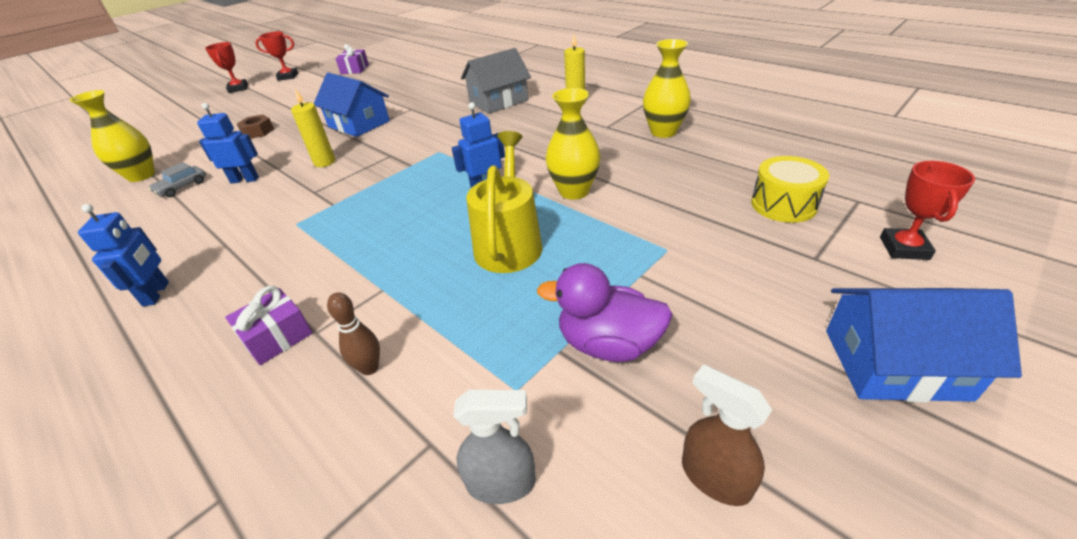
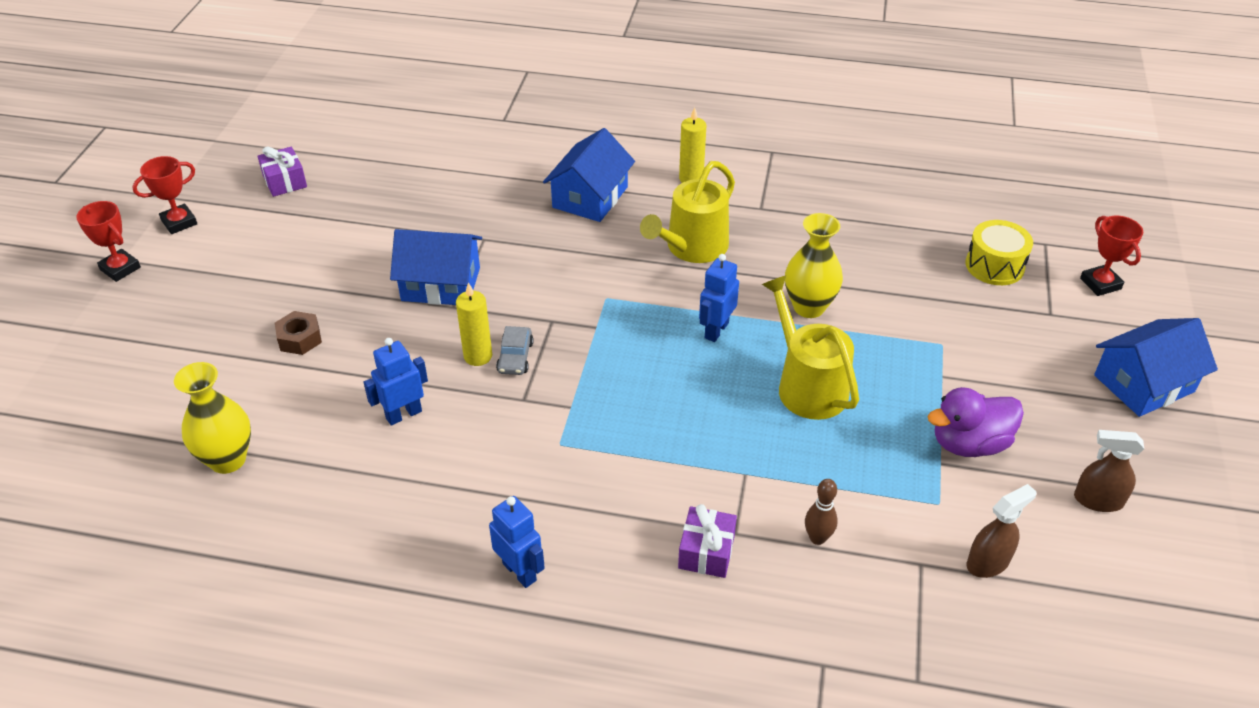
camera: 35 degrees left, 5 degrees up
(182, 187) = (327, 453): grey car -> grey car (515, 357)
(498, 101) = (590, 197): grey house -> blue house
(501, 482) = (988, 562): grey spray bottle -> brown spray bottle
(530, 137) = (692, 247): none -> yellow watering can
(663, 132) = (825, 201): yellow vase -> none

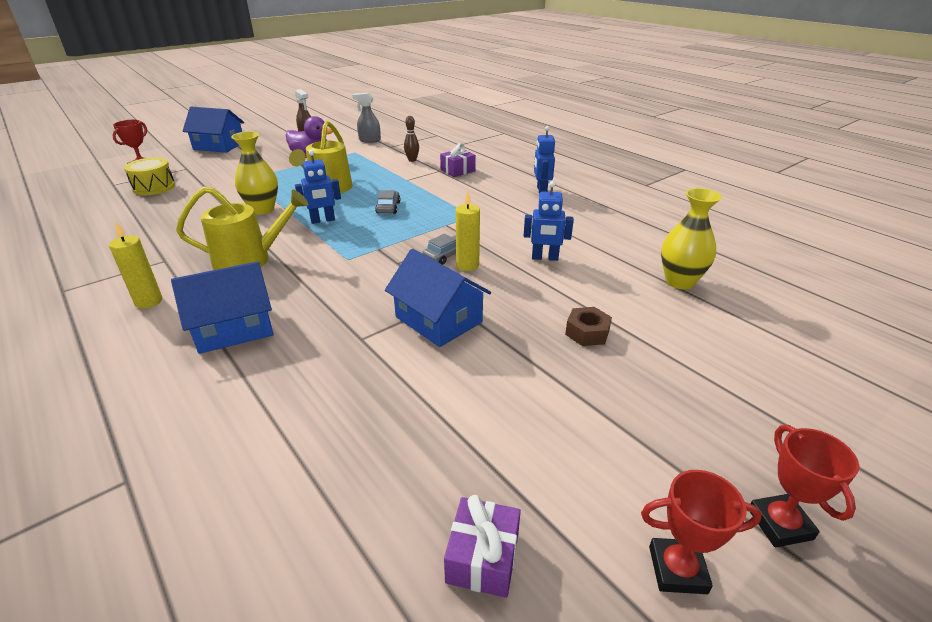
camera: 140 degrees left, 10 degrees down
(679, 396) = (388, 207): none -> grey car
(988, 562) = (369, 140): brown spray bottle -> grey spray bottle

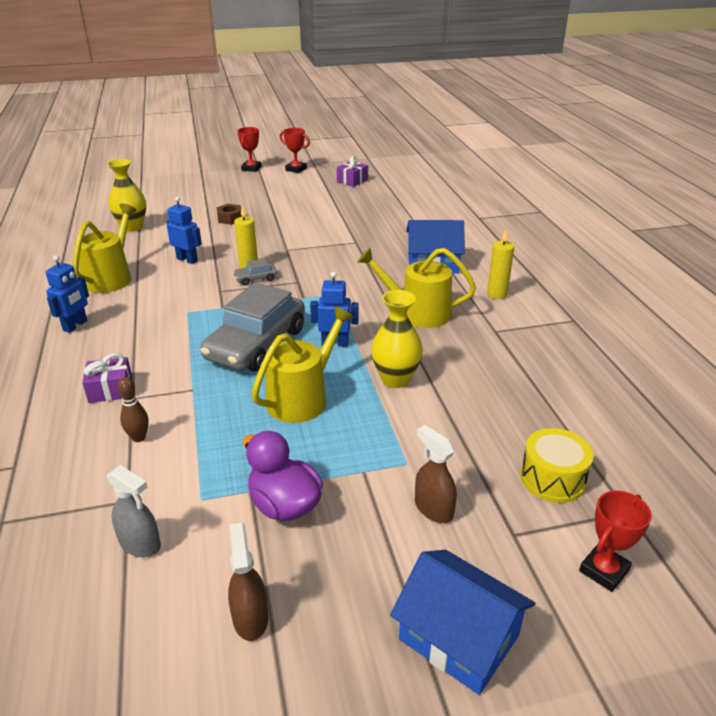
camera: 155 degrees left, 0 degrees up
(230, 168) = (433, 508): none -> brown spray bottle
(388, 207) = (256, 344): grey car -> grey car, size x2.44
(438, 320) = (303, 241): blue house -> none
(584, 225) = (111, 277): none -> yellow watering can

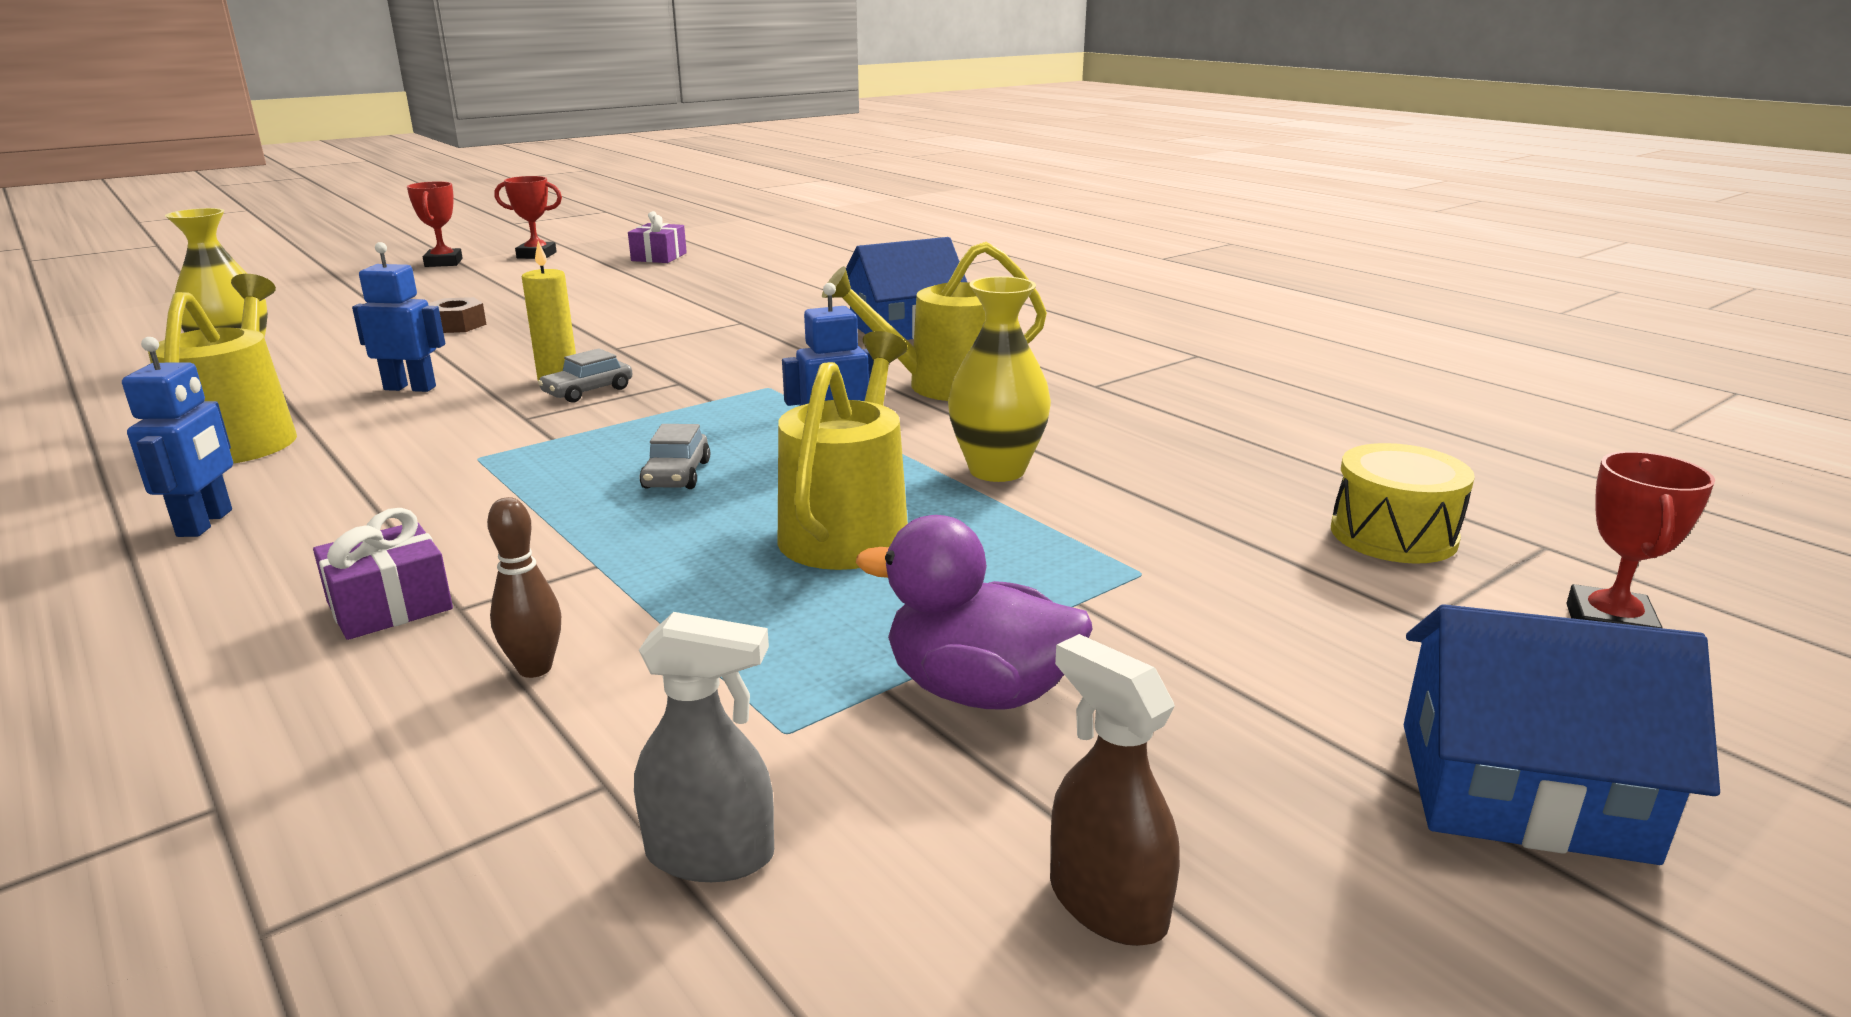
camera: 25 degrees left, 10 degrees down
(256, 344) = (677, 475): grey car -> grey car, size x0.41
(433, 508) = (1259, 621): brown spray bottle -> none
(497, 294) = (1048, 346): yellow candle -> none

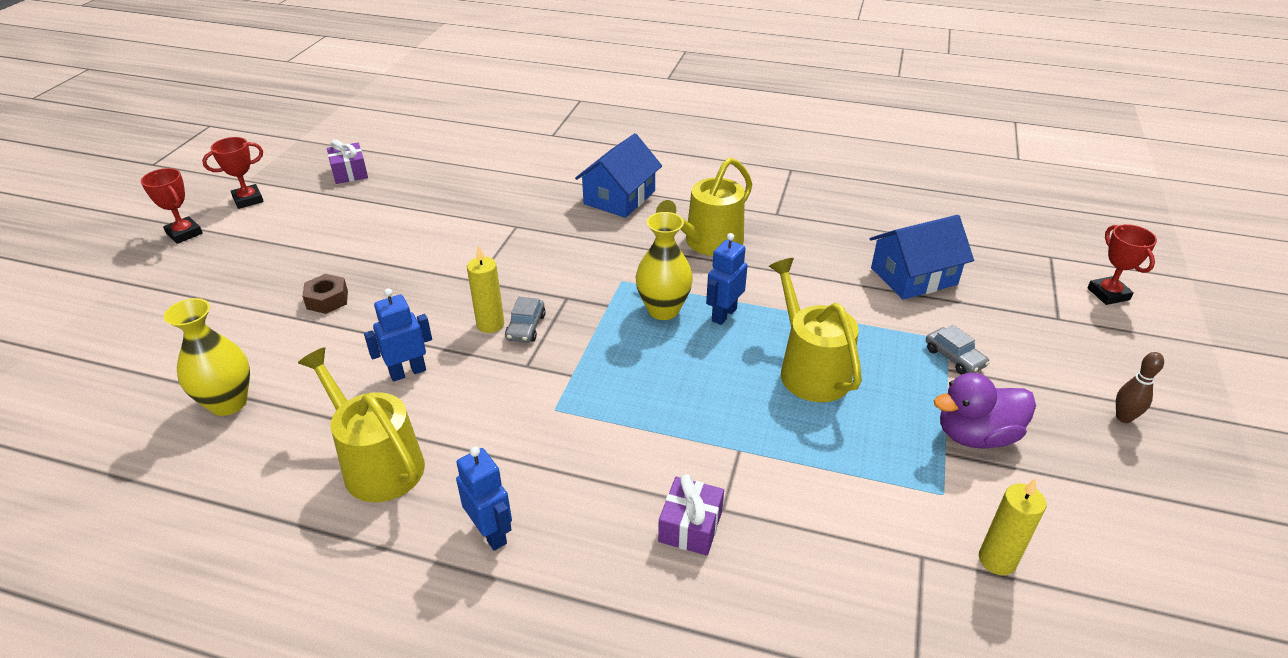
camera: 35 degrees left, 15 degrees up
(535, 668) = (810, 521): brown bowling pin -> brown bowling pin (1123, 417)
(677, 475) = (680, 371): grey car -> grey car (954, 357)
(711, 854) = (997, 560): grey spray bottle -> yellow candle
(997, 470) = (816, 299): yellow vase -> yellow vase (663, 310)
(1106, 903) = (1117, 502): brown spray bottle -> none
(1393, 535) = (1001, 273): yellow drum -> none
(1521, 790) = (1159, 388): blue house -> blue house (913, 276)

